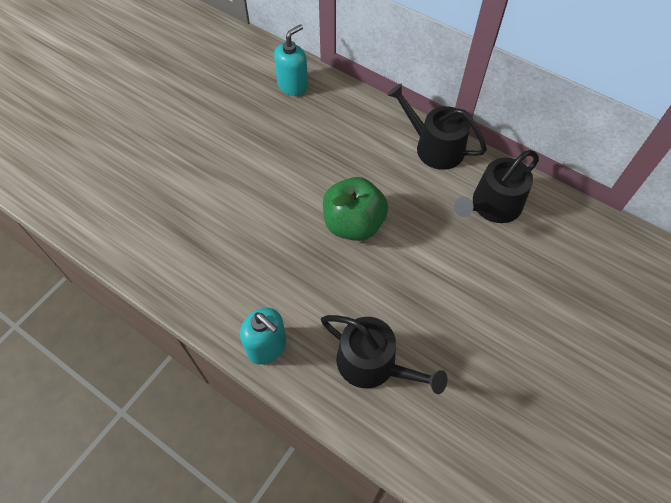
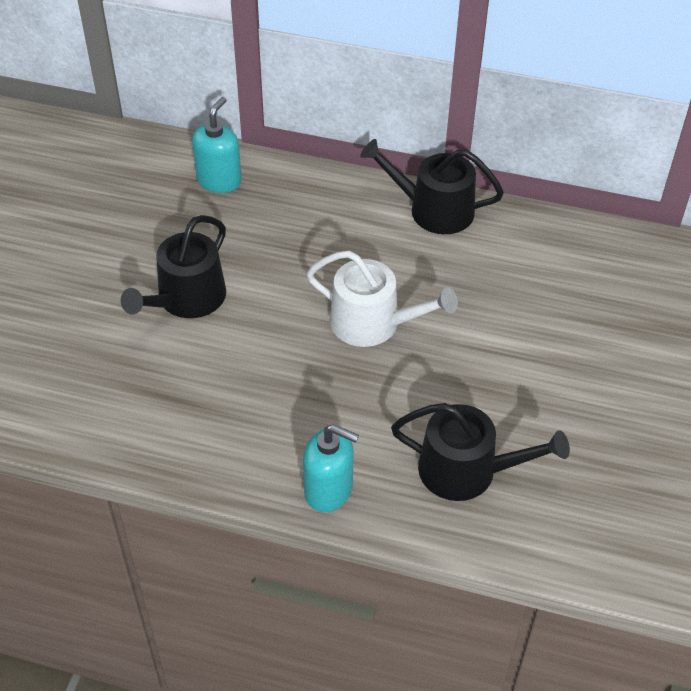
camera: 20 degrees left, 10 degrees down
(353, 224) = (373, 323): green apple -> white watering can
(492, 205) = (531, 258): black watering can -> black watering can (186, 299)

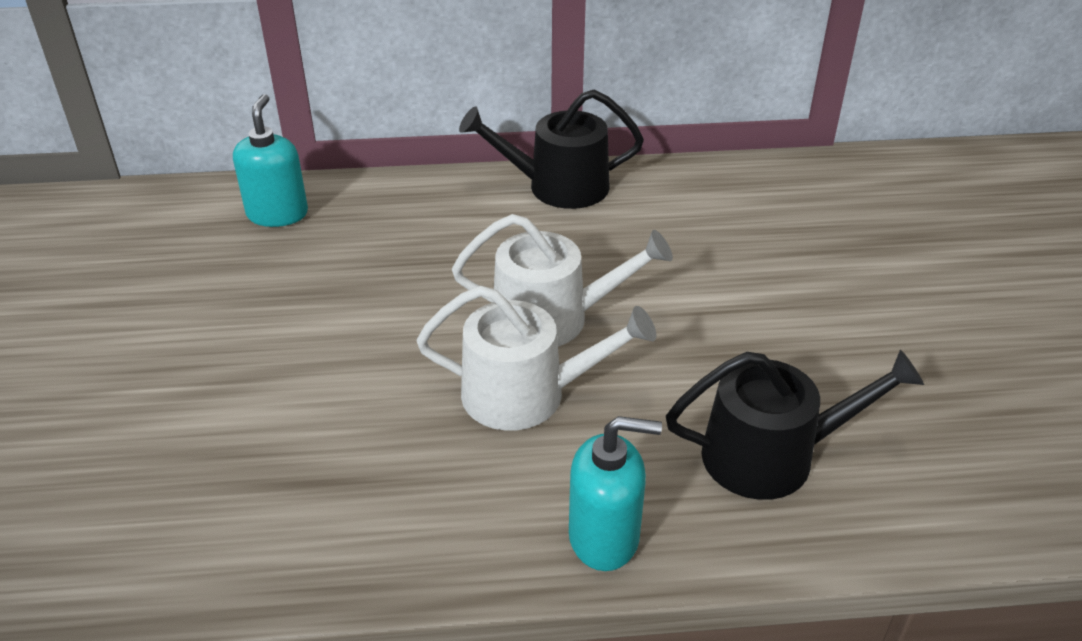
camera: 20 degrees left, 10 degrees down
(186, 299) = (288, 353): black watering can -> none
(327, 376) = (526, 394): none -> white watering can

